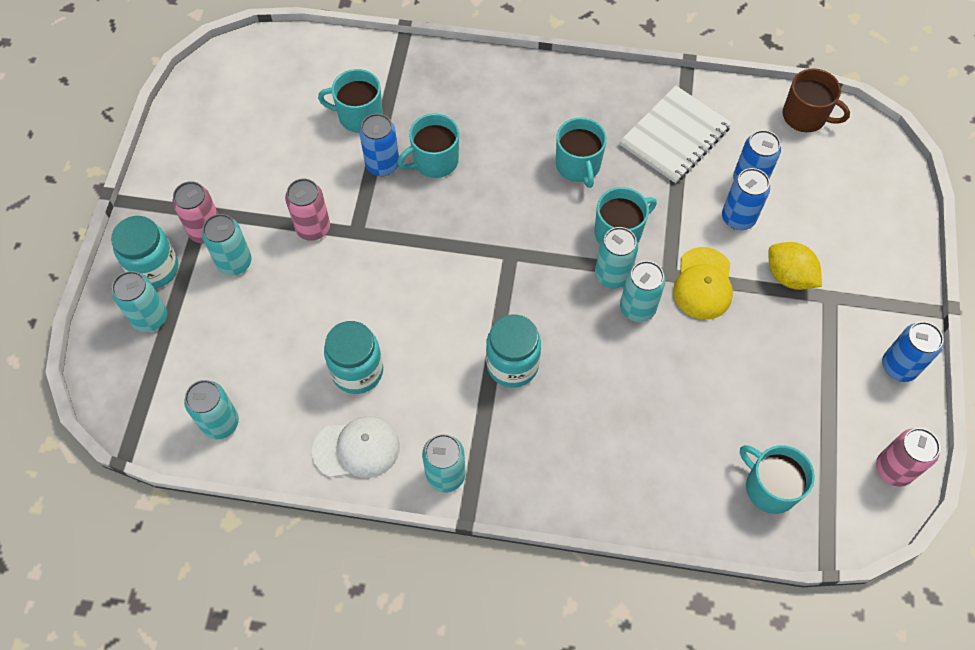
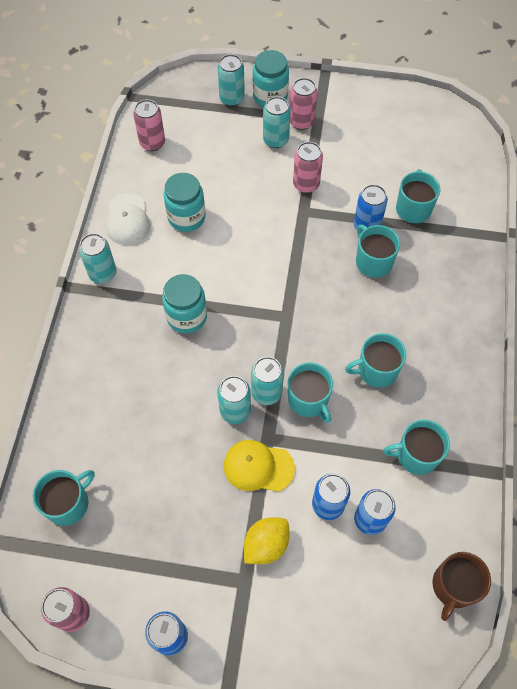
camera: 90 degrees right, 0 degrees up
(220, 423) = (152, 143): turquoise can -> pink can
(675, 136) = (416, 455): white notebook -> turquoise mug

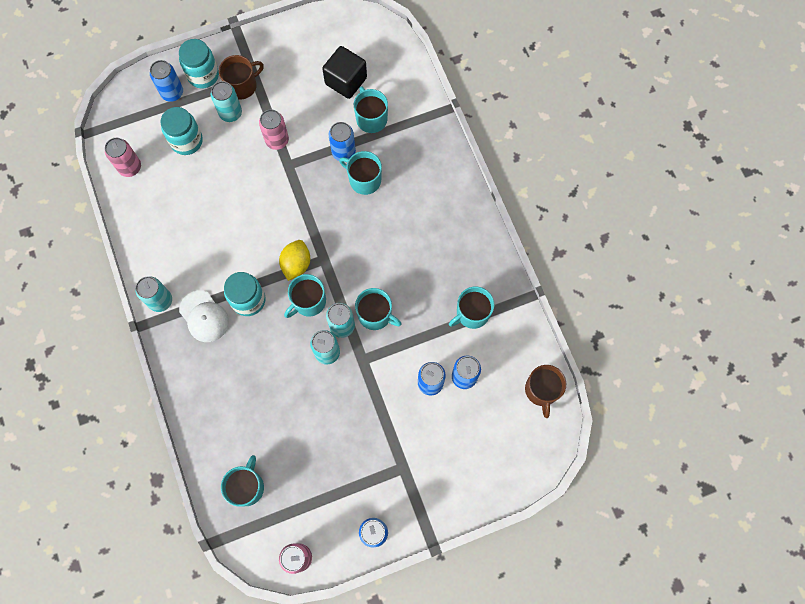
camera: 30 degrees left, 10 degrees up
(127, 220) = (151, 245): white cap -> white cap (204, 316)
(186, 217) = (198, 218): turquoise jar -> turquoise jar (186, 141)
(232, 98) = (172, 93): turquoise can -> blue can
(258, 467) = (367, 384): yellow cap -> none
(266, 544) = (403, 435): yellow lemon -> yellow lemon (296, 264)
(301, 122) = (242, 85): pink can -> brown mug
(376, 370) = (412, 265): turquoise mug -> turquoise mug (308, 301)
(407, 163) = (346, 81): none -> black cube

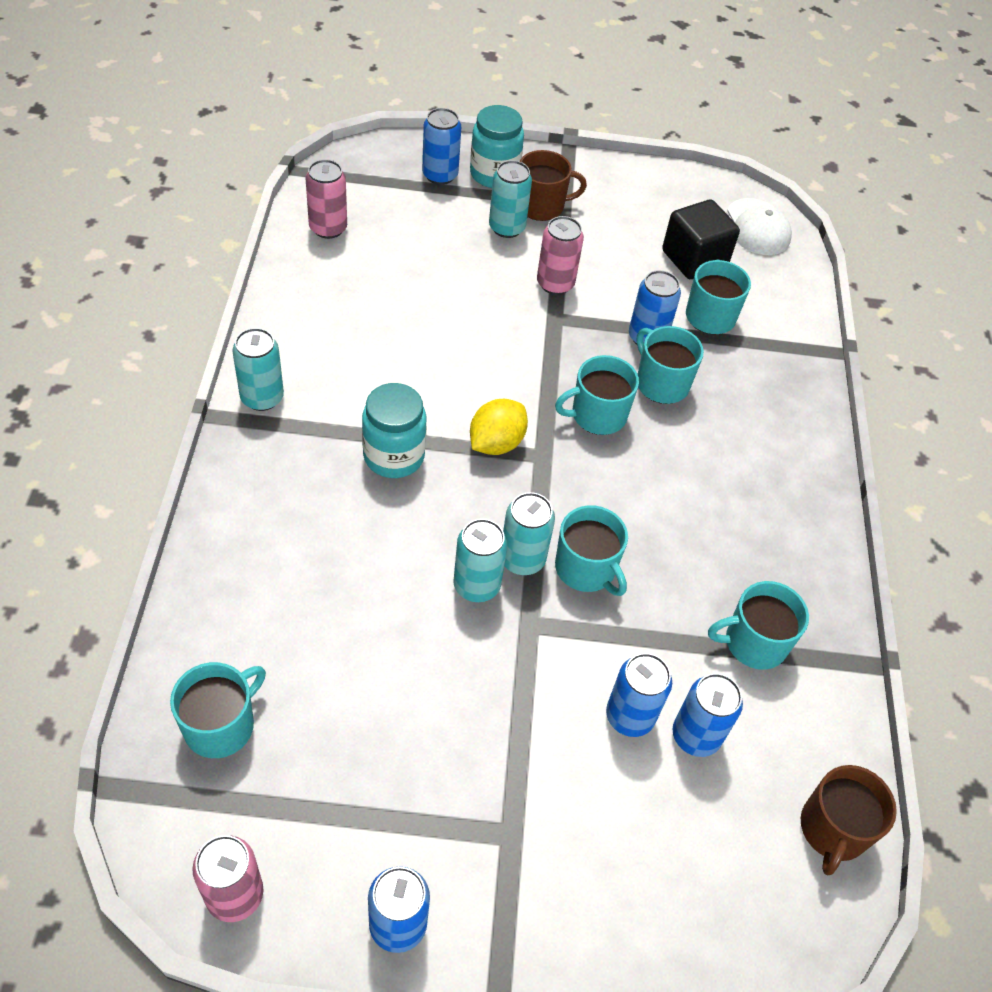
camera: 20 degrees right, 20 degrees down
(186, 141) = (425, 232): turquoise jar -> none
(204, 316) = (312, 447): white cap -> white cap (758, 227)
(308, 301) = (487, 500): turquoise mug -> turquoise mug (597, 415)

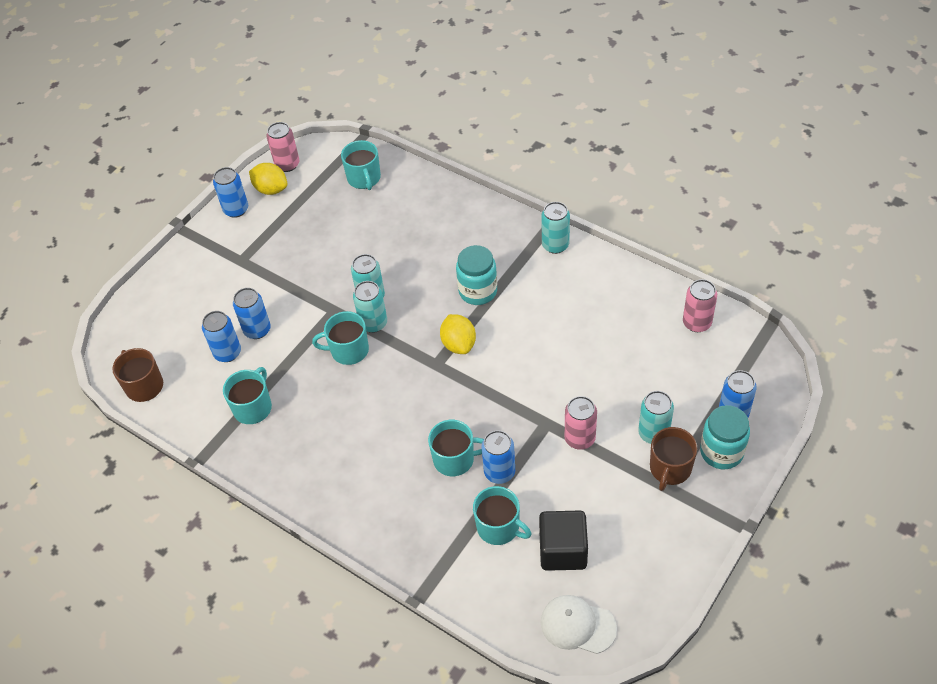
camera: 130 degrees right, 0 degrees up
(316, 886) = (271, 189): none -> yellow lemon
(597, 415) = (449, 408): turquoise mug -> none

